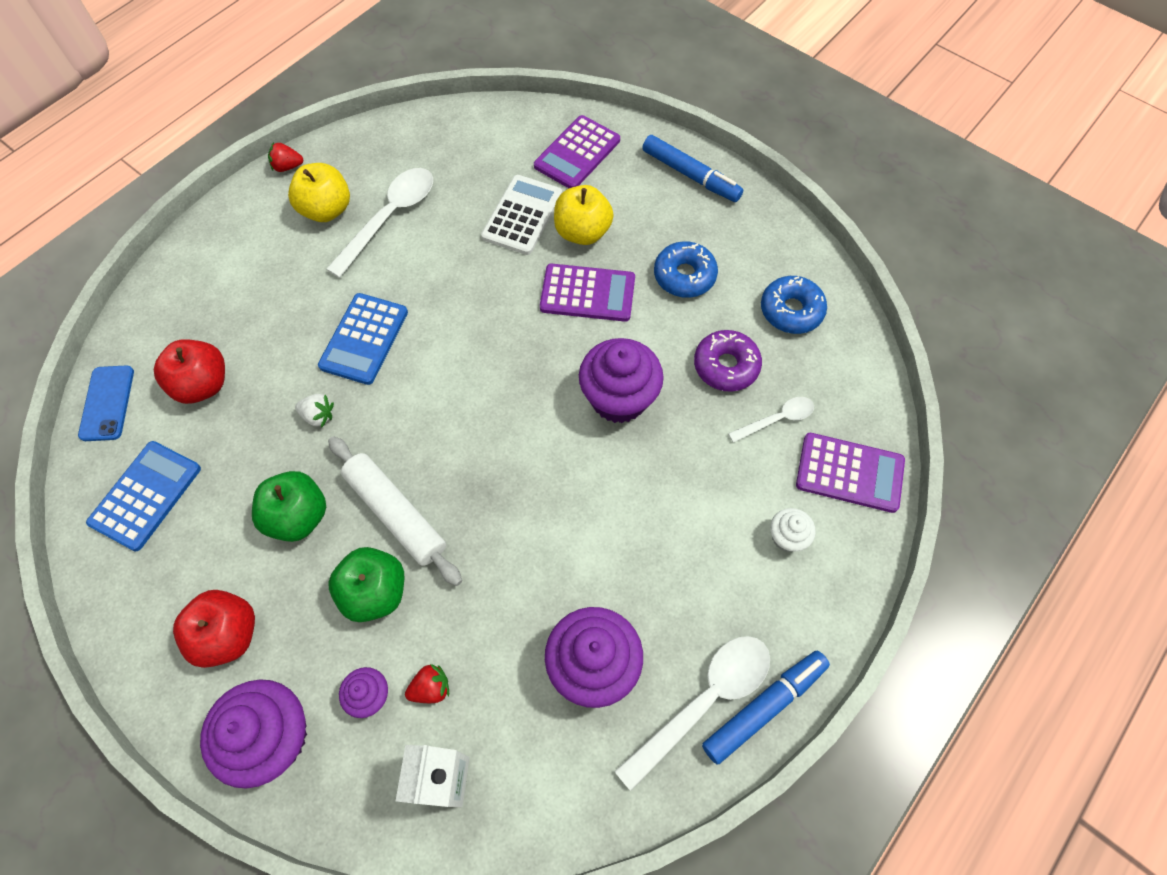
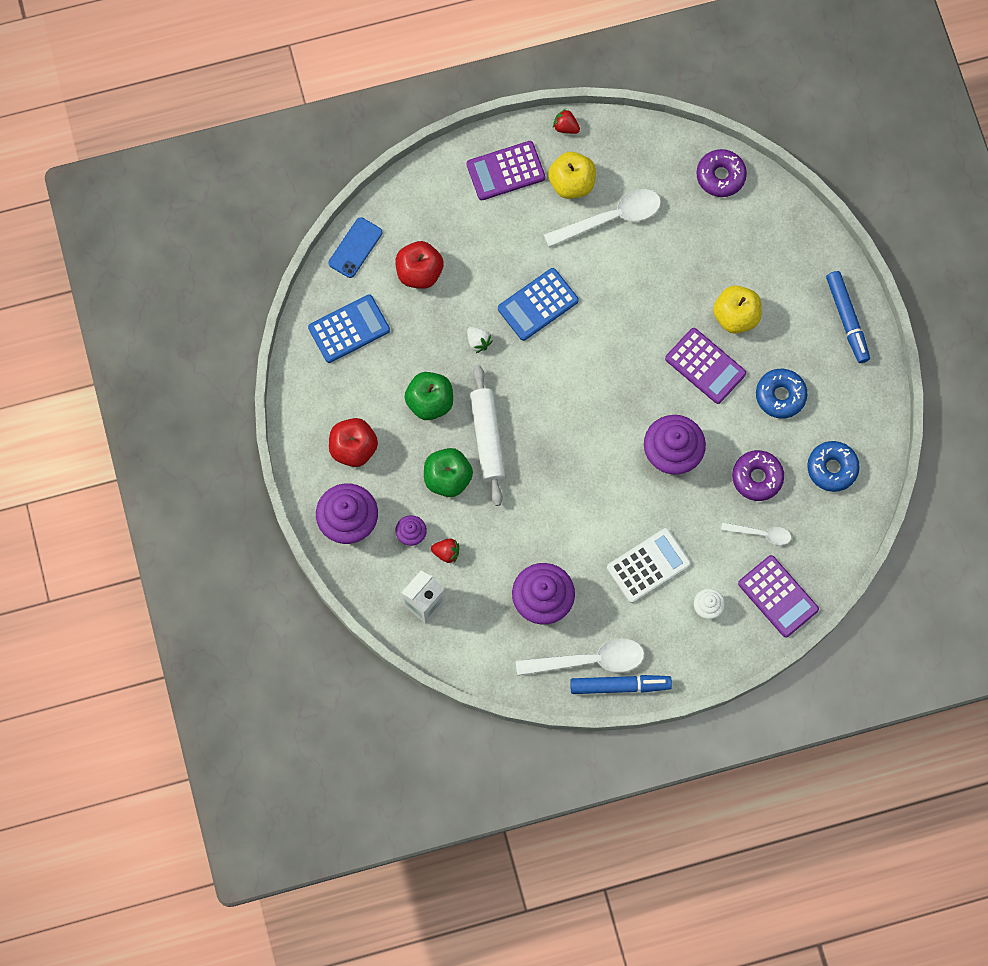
camera: 35 degrees right, 10 degrees up
(475, 127) = (720, 176): none -> purple donut
(522, 215) = (703, 275): white calculator -> white calculator (648, 566)
(577, 153) = (779, 247): purple calculator -> purple calculator (505, 171)

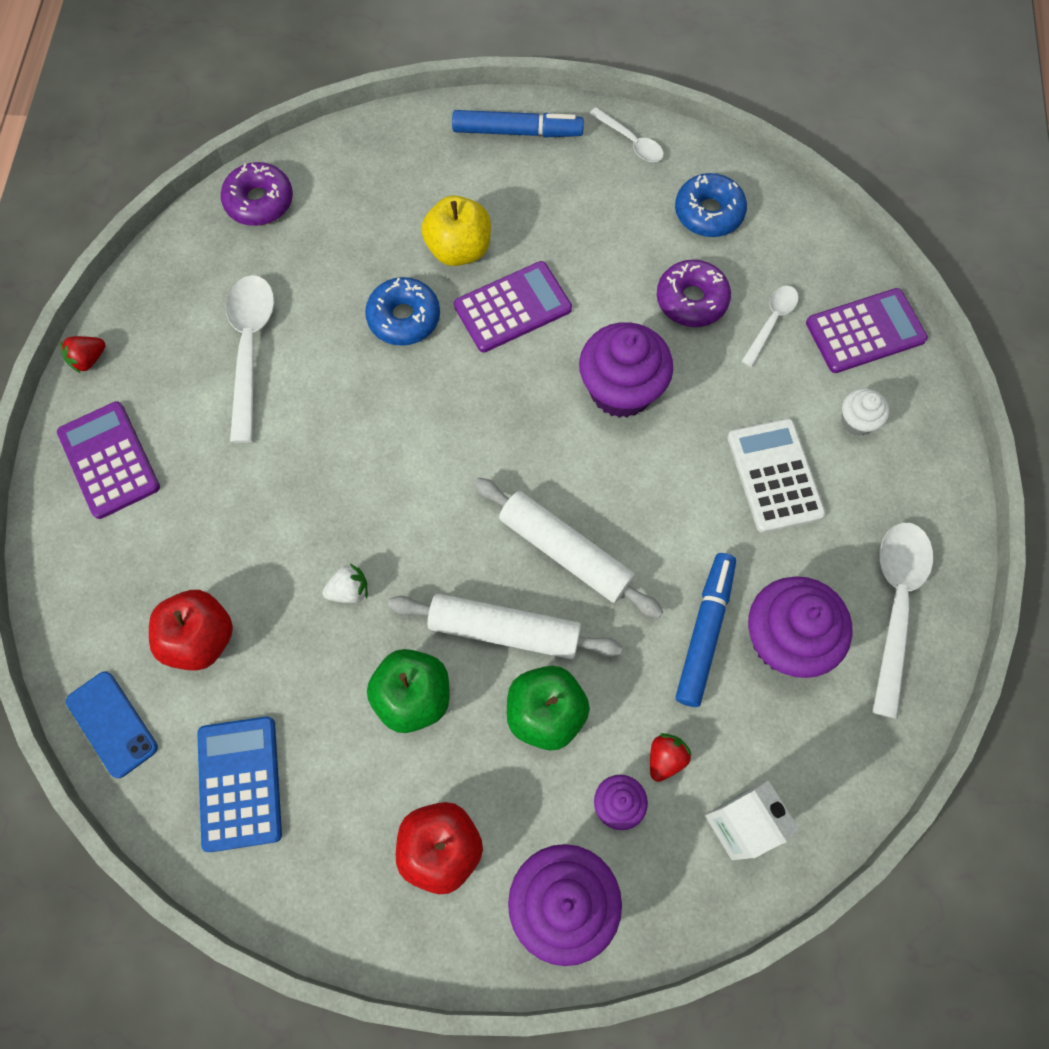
camera: 70 degrees left, 5 degrees down
(505, 171) = (109, 460): purple calculator -> purple calculator turned 150 degrees clockwise
(538, 304) = (330, 487): blue calculator -> none
(549, 456) = (565, 552): none -> white rolling pin
(571, 183) = (174, 380): yellow apple -> none
(620, 686) = (944, 576): blue marker -> blue marker (704, 632)
(780, 396) = (589, 236): blue donut -> blue donut (404, 318)
(870, 398) = (631, 142): none -> white spoon

